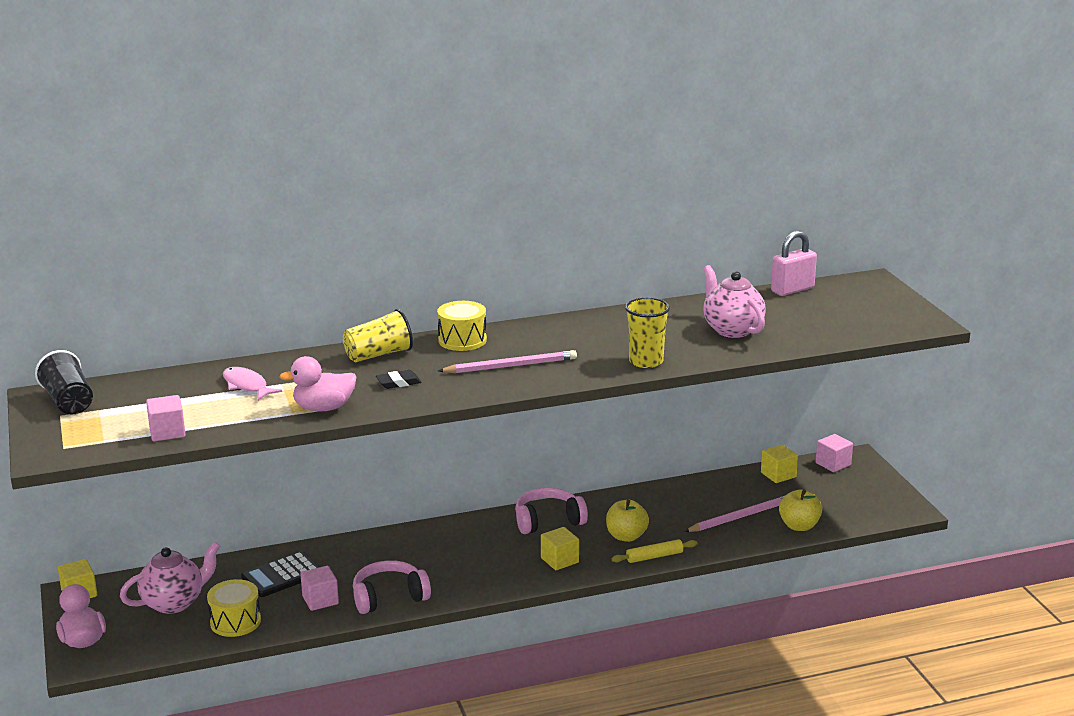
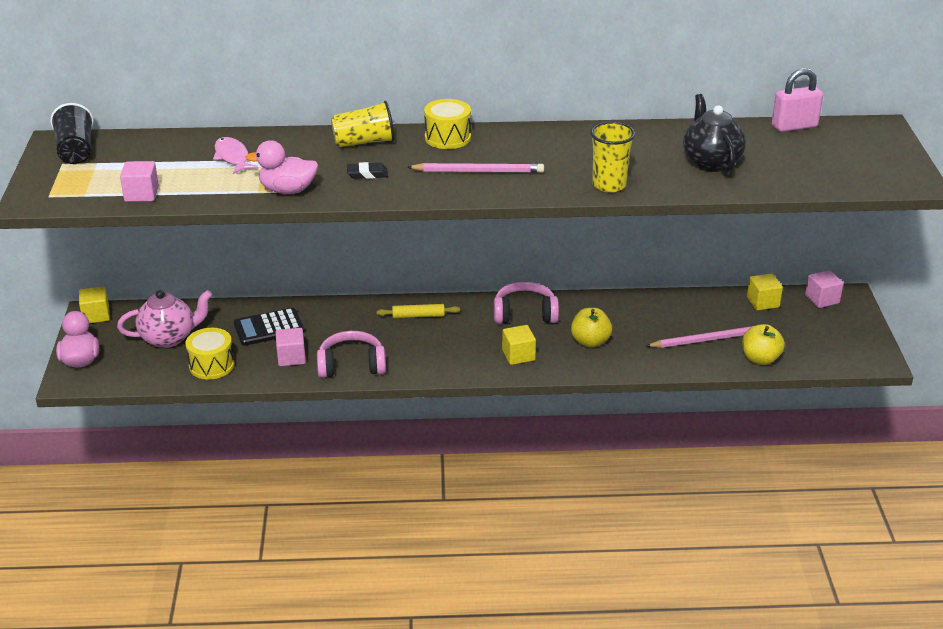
camera: 15 degrees right, 10 degrees up
(654, 557) = (607, 367): yellow rolling pin -> yellow rolling pin (418, 316)
(732, 330) = (711, 162): pink teapot -> black teapot

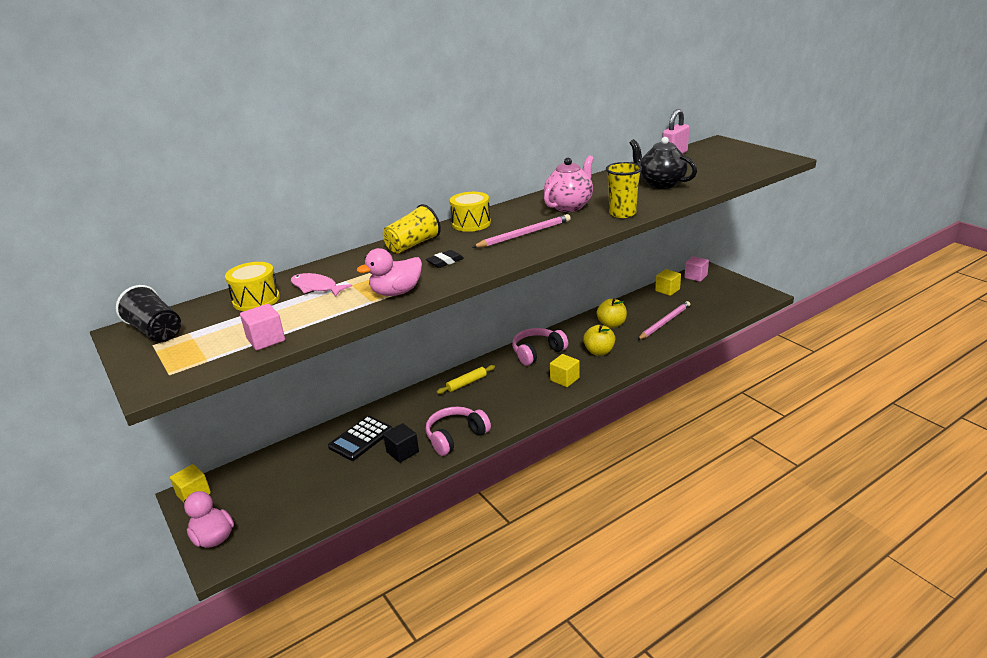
camera: 30 degrees left, 5 degrees down
(169, 338) = (281, 483): pink teapot -> pink teapot (569, 206)
(211, 365) = (341, 487): yellow drum -> yellow drum (256, 300)
(291, 357) = (402, 452): pink cube -> black cube
(760, 359) = (707, 320): yellow apple -> yellow apple (611, 324)

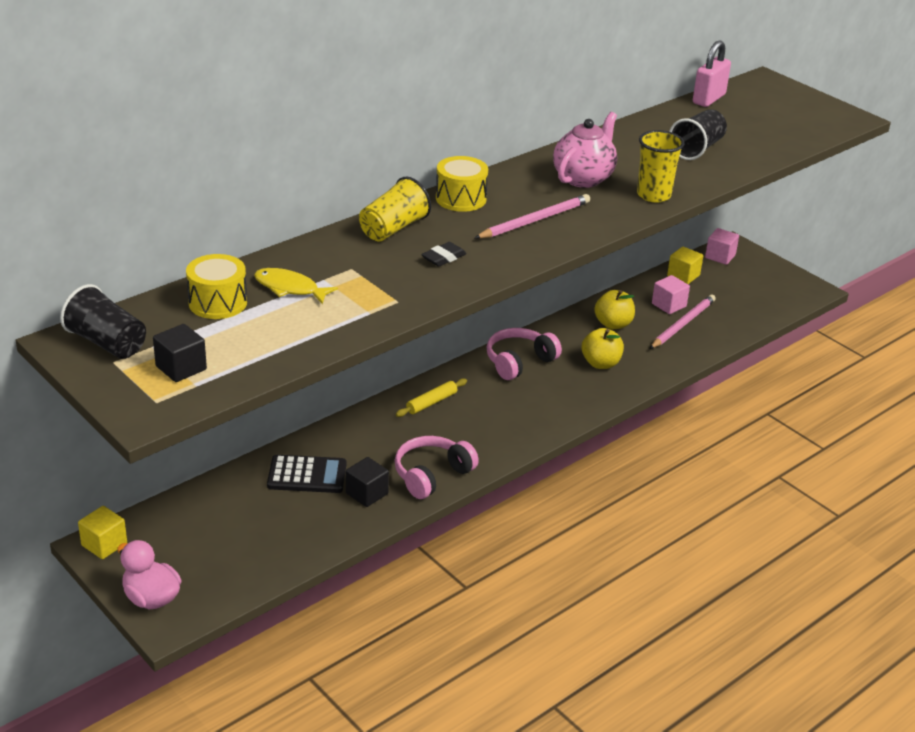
camera: 10 degrees left, 5 degrees up
(203, 347) = (181, 368): none -> black cube
(266, 340) = (256, 360): pink cube -> pink cube (669, 305)
(316, 287) = (290, 288): pink fish -> yellow fish
(361, 439) = (307, 475): black calculator -> black calculator turned 120 degrees counterclockwise
(396, 292) = (396, 300): pink duck -> none
(564, 379) = (560, 401): yellow cube -> none
(661, 184) = (696, 149): black teapot -> black cup

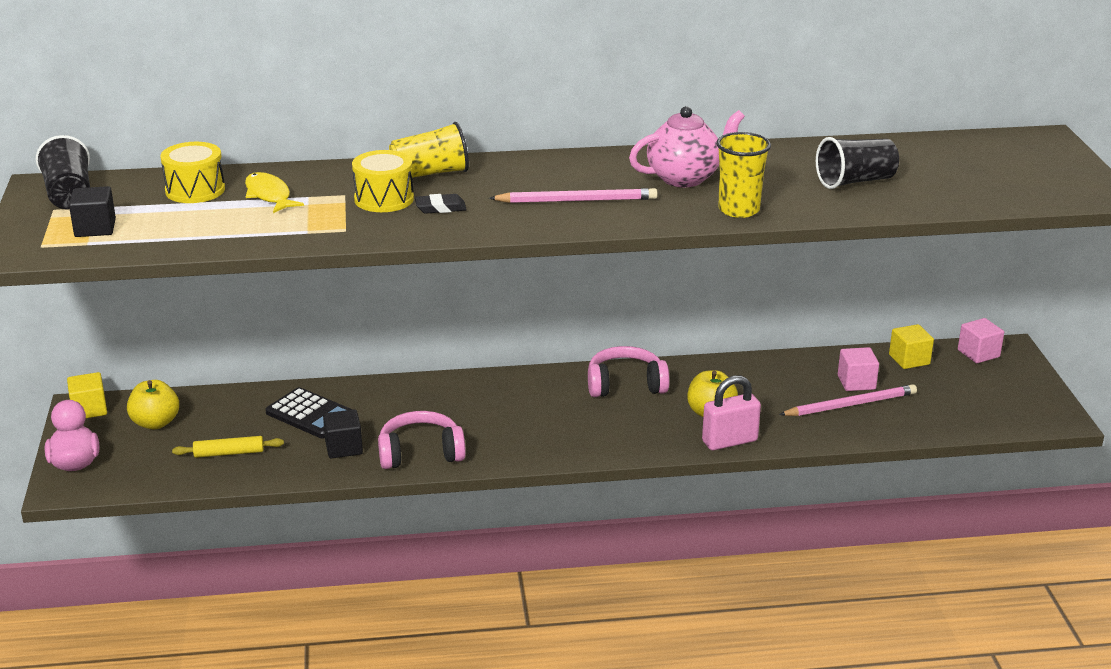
camera: 35 degrees right, 5 degrees down
(431, 403) = (495, 393): yellow rolling pin -> yellow rolling pin (229, 453)
(461, 199) = (531, 165): yellow drum -> yellow drum (384, 199)
(613, 324) = (769, 381): yellow apple -> yellow apple (155, 423)
(709, 99) = (944, 140): pink padlock -> pink padlock (729, 441)

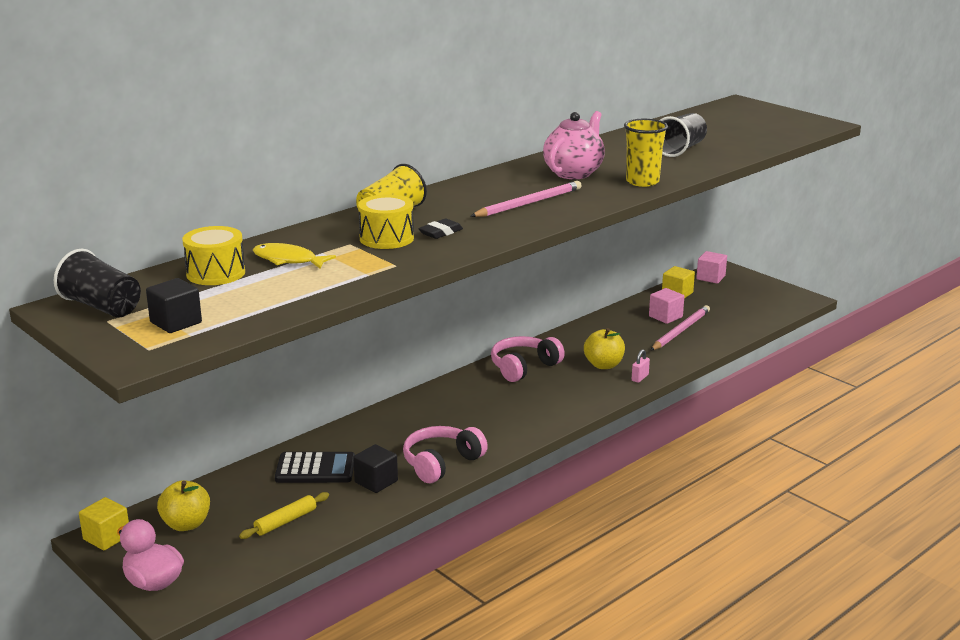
camera: 35 degrees left, 5 degrees down
(729, 441) = (640, 378): pink padlock -> pink padlock, size x0.50

